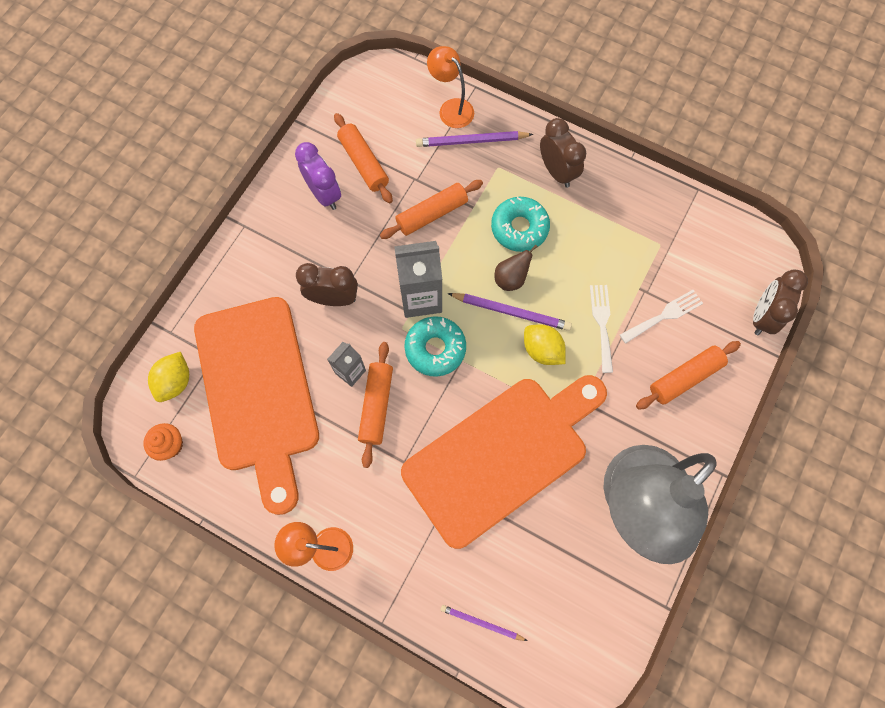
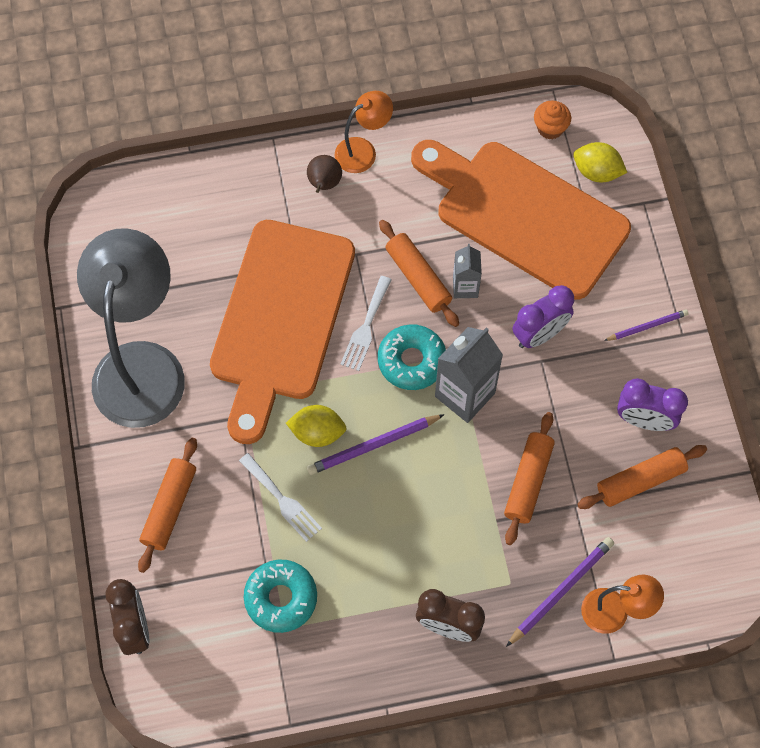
camera: 140 degrees right, 5 degrees down
(175, 382) = (597, 172): yellow lemon -> yellow lemon turned 45 degrees counterclockwise
(333, 298) = (539, 334): brown clock -> purple clock
(363, 163) = (640, 480): orange rolling pin -> orange rolling pin turned 45 degrees counterclockwise
(481, 623) = (197, 192): purple pencil -> purple pencil (647, 326)
(511, 279) = (400, 477): brown pear -> brown pear (324, 184)
(519, 228) = (434, 534): turquoise donut -> turquoise donut (281, 598)
(664, 315) = (230, 554): white fork -> white fork (366, 327)

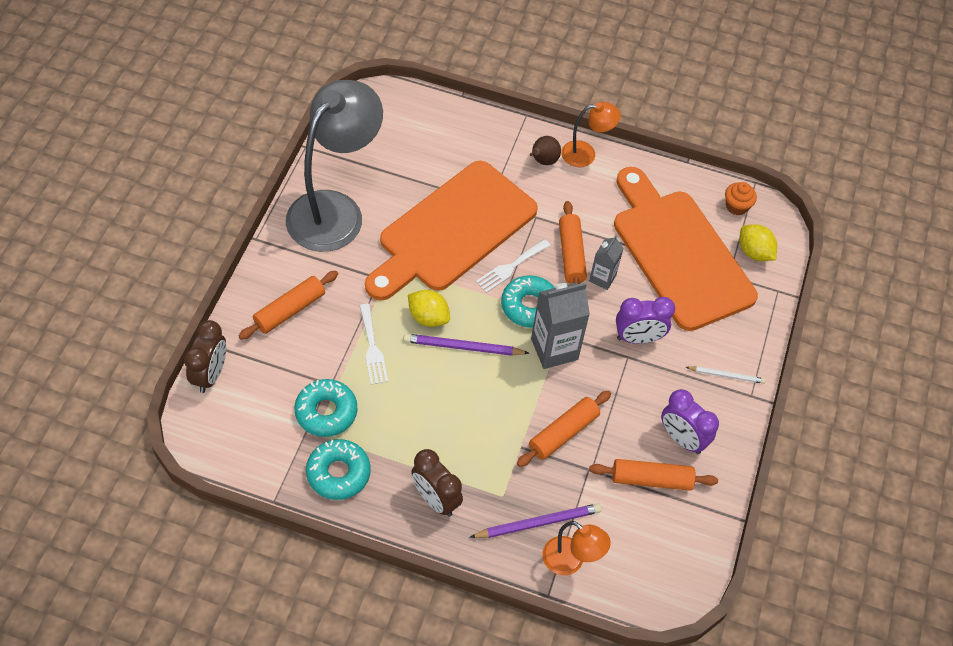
camera: 25 degrees right, 10 degrees down
(335, 656) = (338, 473): none -> turquoise donut
(647, 326) = (726, 375): purple pencil -> white pencil

